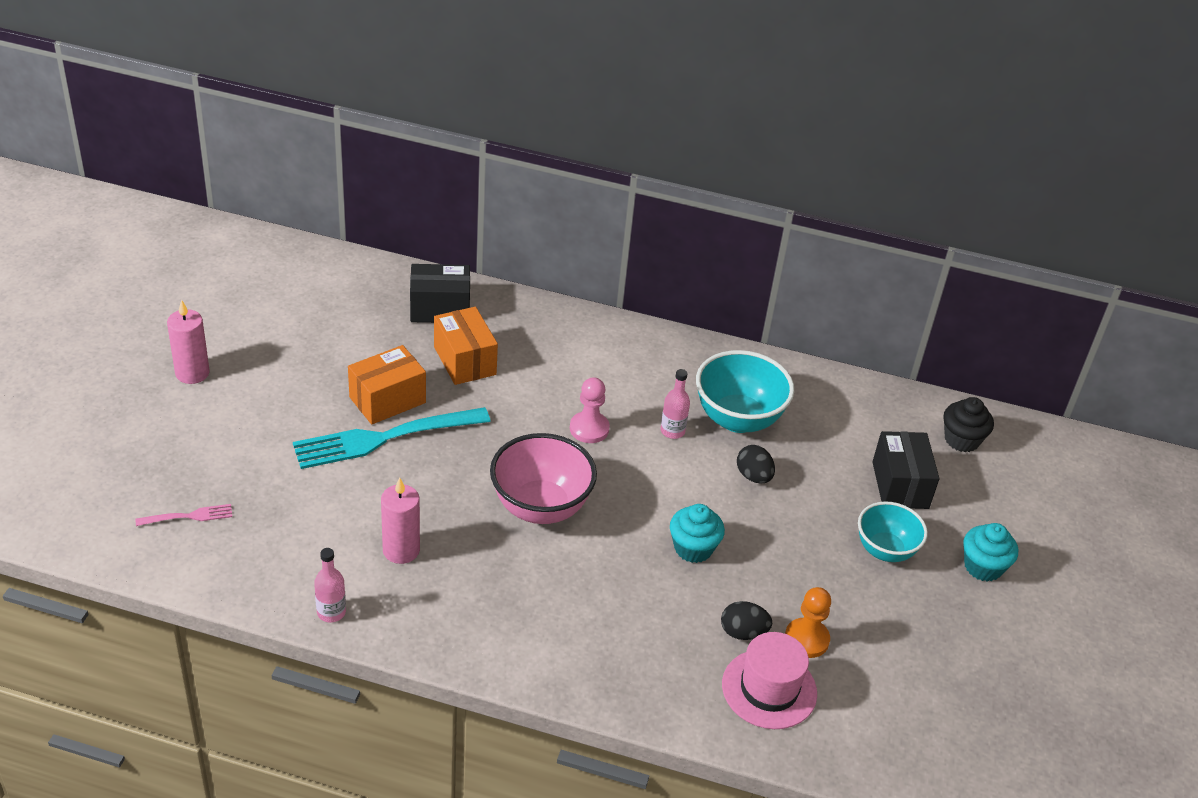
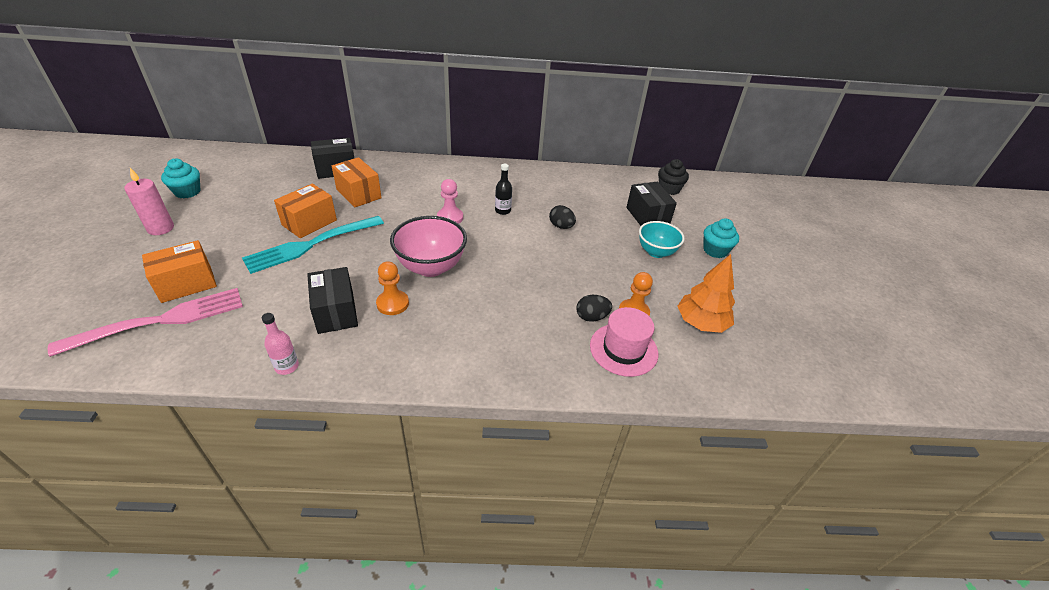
camera: 15 degrees left, 0 degrees up
(188, 516) = (159, 321): pink fork -> pink fork, size x2.25
(221, 468) = (186, 284): none -> orange box
(401, 550) = (336, 312): pink candle -> black box
(476, 553) = (392, 304): none -> orange pawn
(672, 431) = (503, 210): pink bottle -> black bottle
(693, 548) = (540, 273): turquoise cupcake -> turquoise cupcake (187, 192)
(738, 419) = (540, 198): turquoise bowl -> none
(900, 677) = (701, 323): none -> orange tree

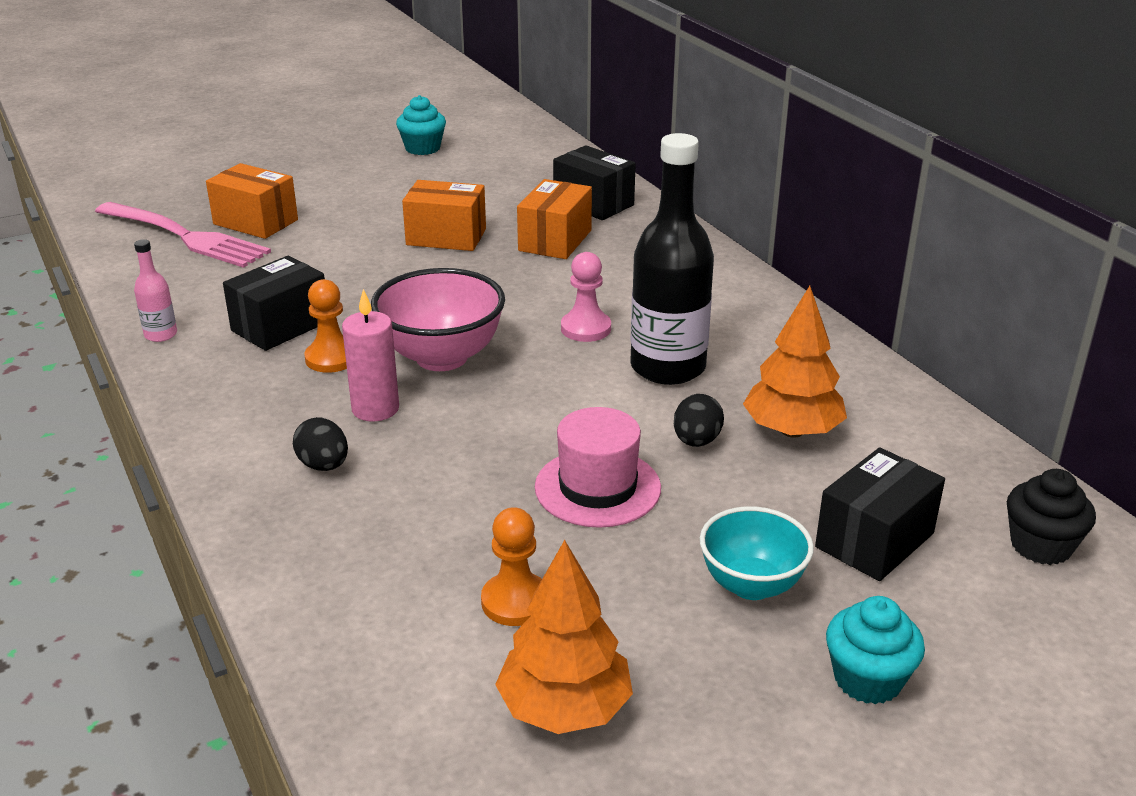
camera: 65 degrees right, 10 degrees down
(160, 228) = (338, 167): pink candle -> pink candle (375, 409)
(312, 244) = (401, 257): turquoise fork -> none
(503, 210) = (668, 367): black bottle -> black bottle, size x2.25
(572, 203) = (792, 431): none -> orange tree
(591, 317) = (458, 552): black egg -> black egg (323, 465)
(623, 349) = (399, 615): pink hat -> pink hat (597, 487)

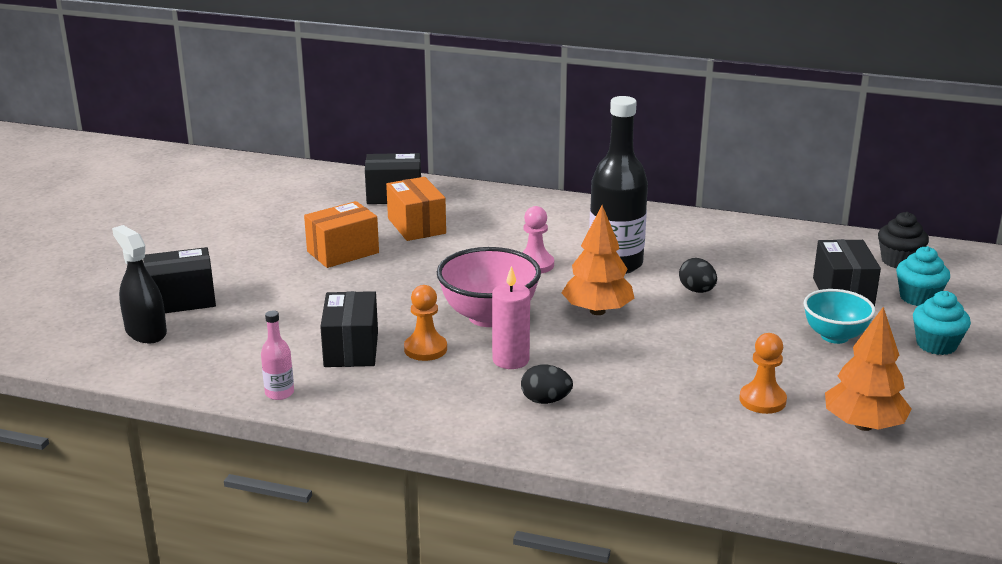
camera: 45 degrees left, 5 degrees down
(184, 236) = (146, 332): pink fork -> black spray bottle
(255, 222) = (182, 300): orange box -> black box
(422, 148) = (199, 205): turquoise cupcake -> turquoise cupcake (918, 298)
(597, 487) = (697, 334): pink hat -> none
(792, 431) = (727, 264): orange tree -> orange tree (597, 311)

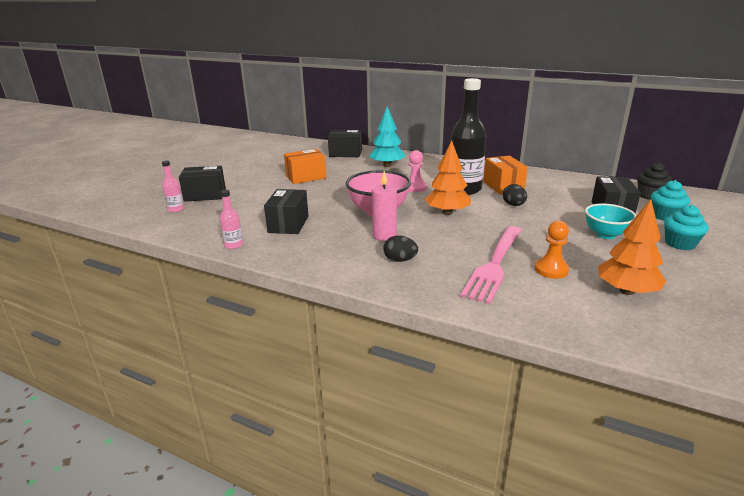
camera: 10 degrees right, 0 degrees up
(146, 332) = (176, 209): black spray bottle -> pink bottle
(416, 226) = (352, 167): orange box -> orange box (503, 186)
(425, 349) = (333, 227): orange pawn -> none
(475, 220) = (387, 165): none -> turquoise tree
(683, 397) = (495, 264): none -> pink fork

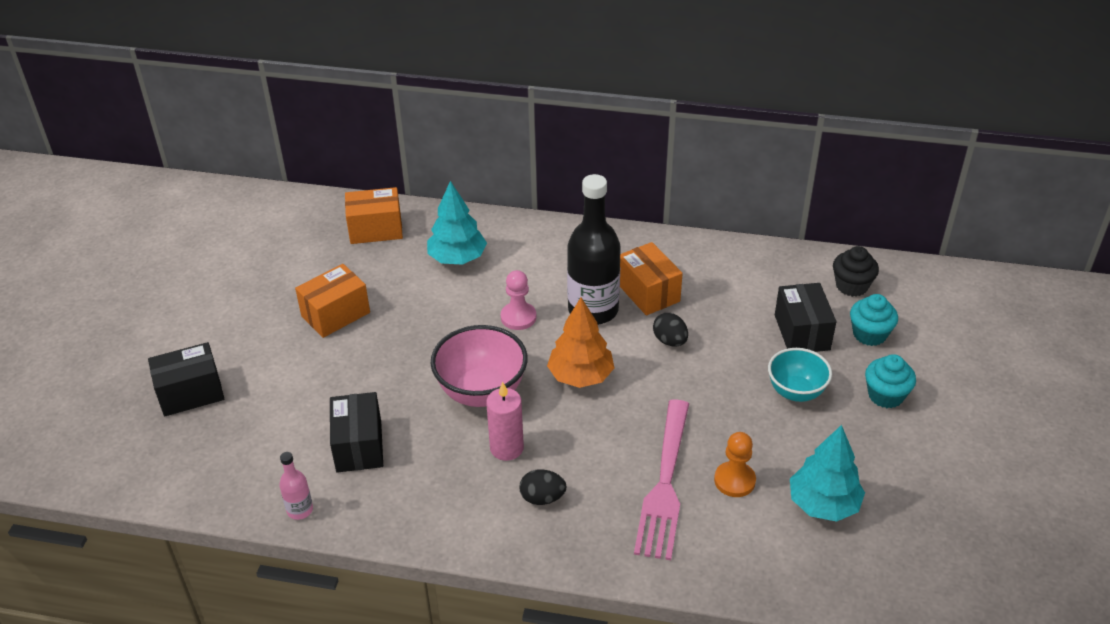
camera: 15 degrees left, 15 degrees up
(176, 209) = (163, 440): pink bottle -> none
(345, 153) = (376, 229): black box -> orange box
(626, 291) = (823, 504): orange tree -> turquoise tree

